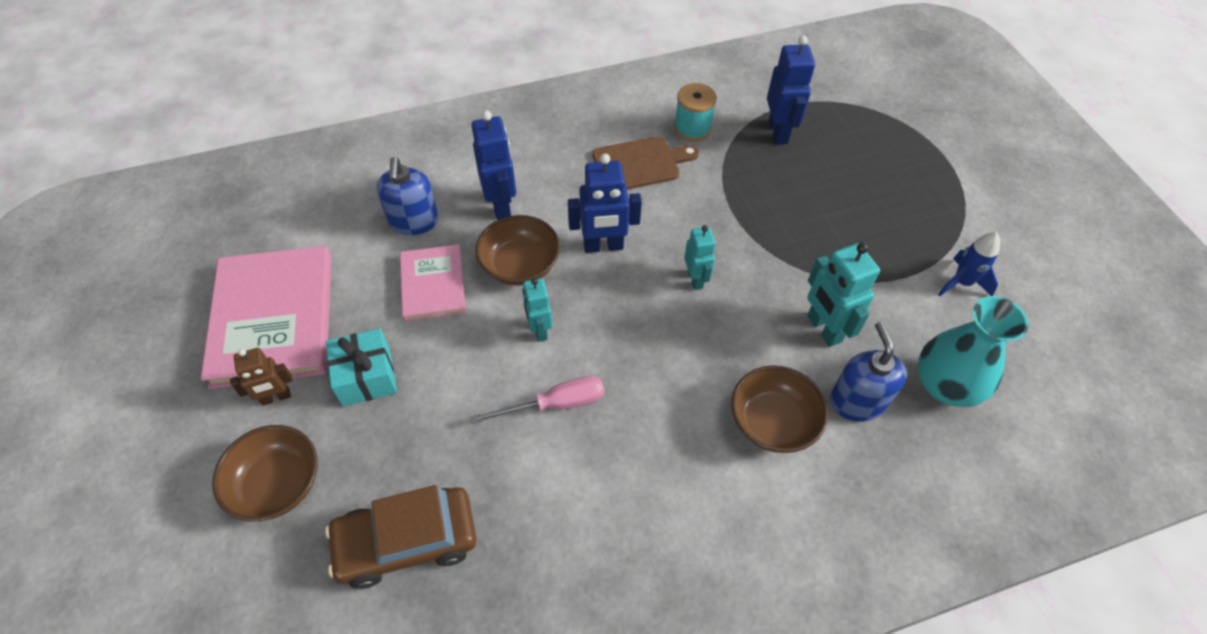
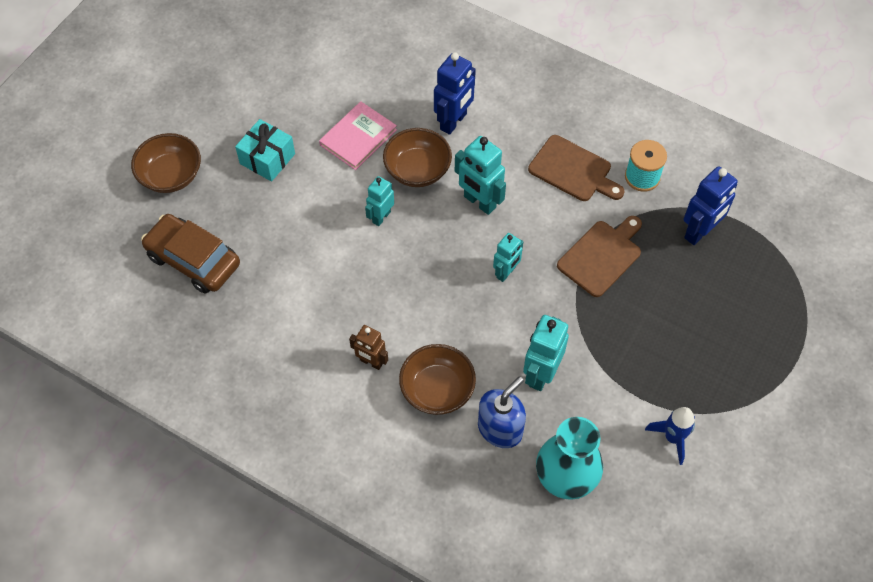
camera: 50 degrees right, 5 degrees up
(274, 319) = (260, 83): pink book -> none
(276, 397) = (216, 129): brown robot -> brown robot (371, 362)
(413, 221) = (393, 88): blue soap dispenser -> none
(555, 404) = (338, 264): pink screwdriver -> none
(603, 246) = (479, 202): blue robot -> turquoise robot
(742, 204) = (601, 256): none -> brown cutting board

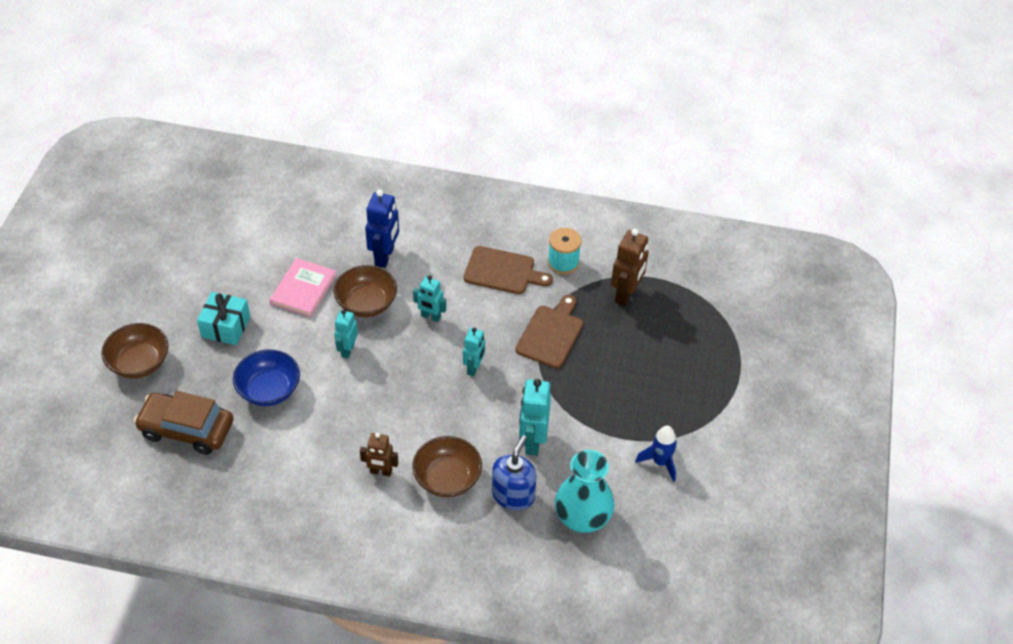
camera: 20 degrees left, 10 degrees down
(288, 239) = (269, 390): none -> blue bowl
(479, 202) = (430, 317): turquoise robot -> turquoise robot, size x0.64
(699, 232) = (626, 294): blue robot -> brown robot

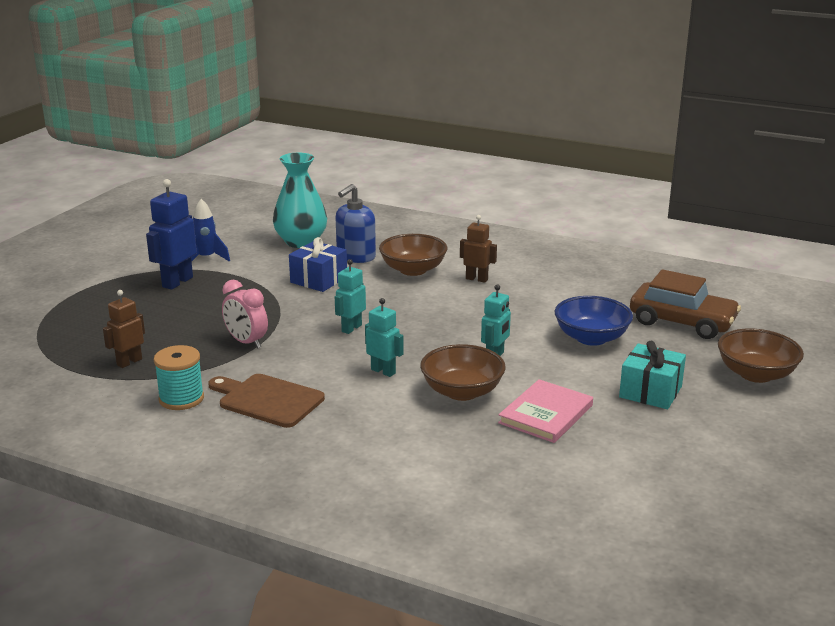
camera: 165 degrees left, 25 degrees down
(385, 256) = (423, 434): blue robot -> blue robot (177, 282)
(532, 442) = (319, 280): turquoise robot -> blue gift
(551, 334) = (246, 342): brown cutting board -> pink clock
(626, 294) = (129, 362): brown robot -> brown robot, size x0.64

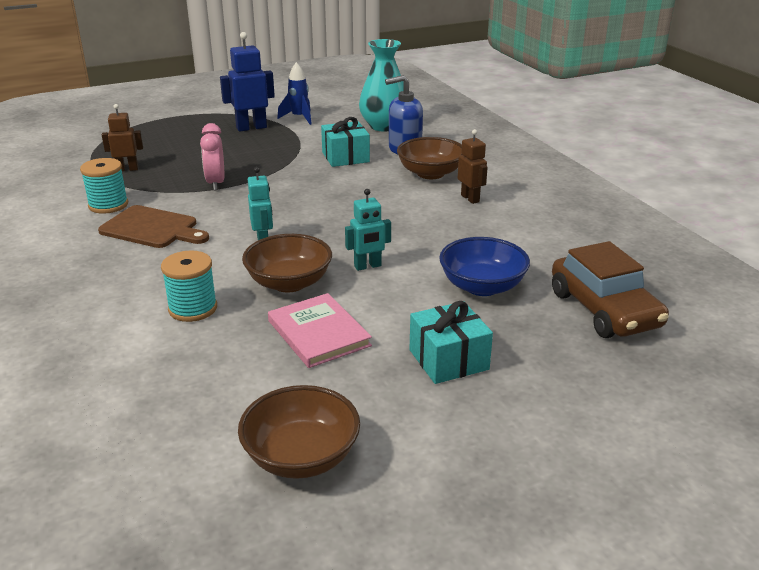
camera: 40 degrees right, 5 degrees up
(267, 400) = (152, 228): brown cutting board -> brown cutting board turned 135 degrees clockwise
(319, 280) = (345, 157): blue gift -> turquoise gift
(351, 328) = (301, 200): turquoise robot -> none
(427, 440) = (193, 308): none -> turquoise spool
(546, 414) = (318, 333): pink book -> pink book turned 75 degrees clockwise
(756, 374) = (595, 396): brown bowl -> brown bowl (301, 456)

